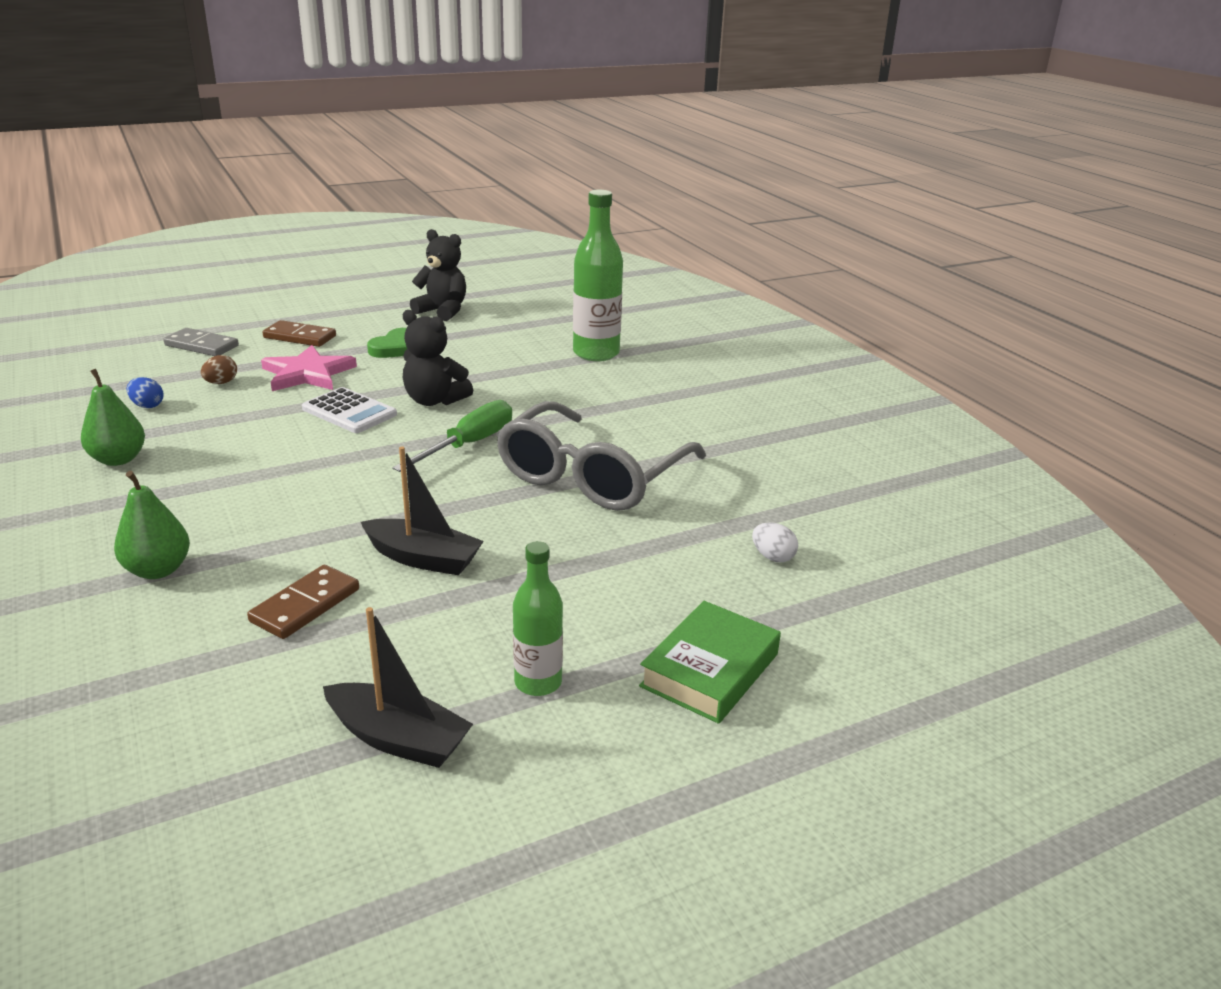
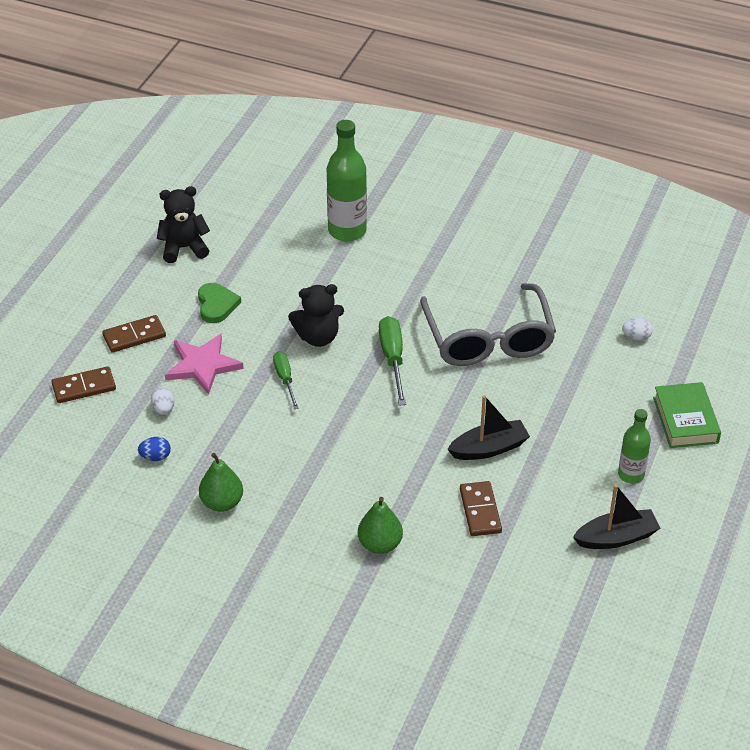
camera: 40 degrees left, 15 degrees up
(202, 346) = (84, 387): grey domino -> brown domino
(221, 383) = (163, 409): brown egg -> white egg
(349, 412) = (285, 379): white calculator -> green screwdriver

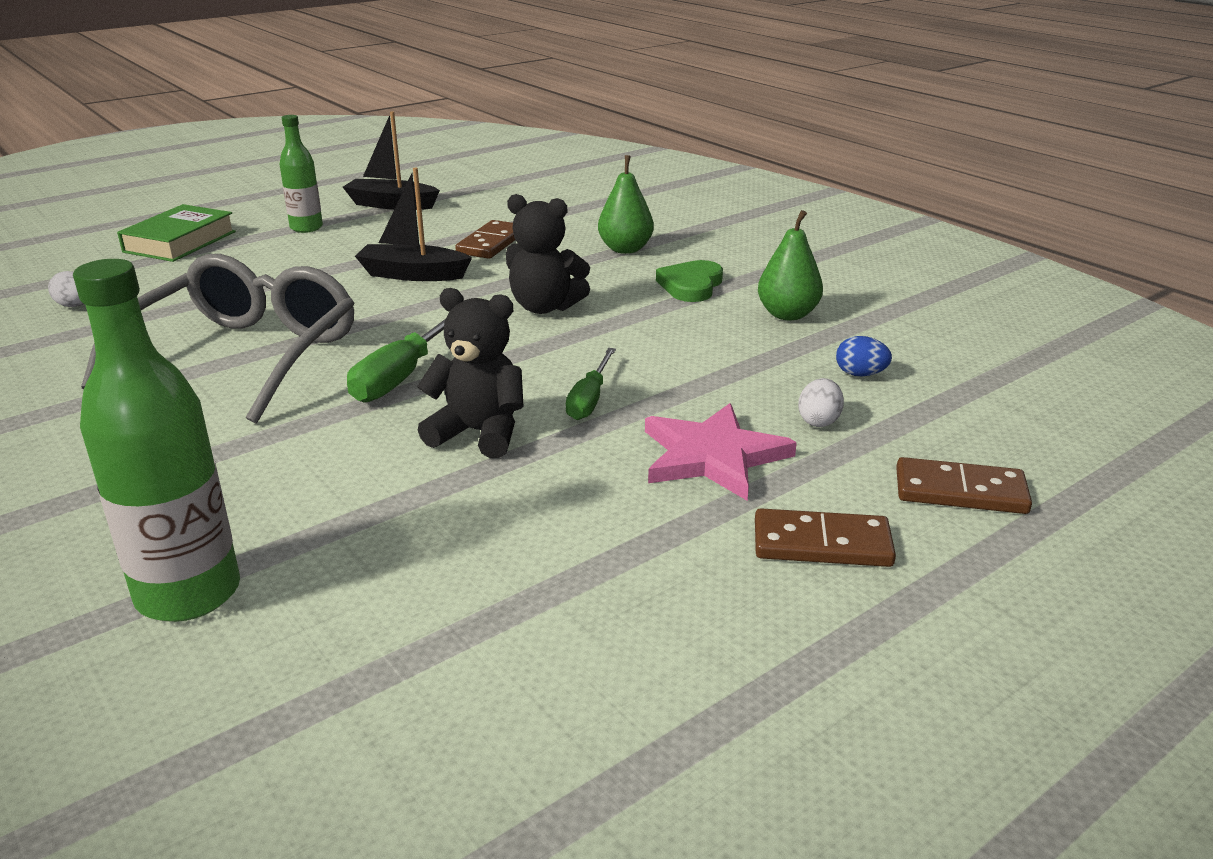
camera: 150 degrees left, 15 degrees down
(184, 248) = (586, 706): black teddy bear -> black teddy bear (544, 307)
(216, 305) = (611, 543): green heart -> green heart (691, 285)

